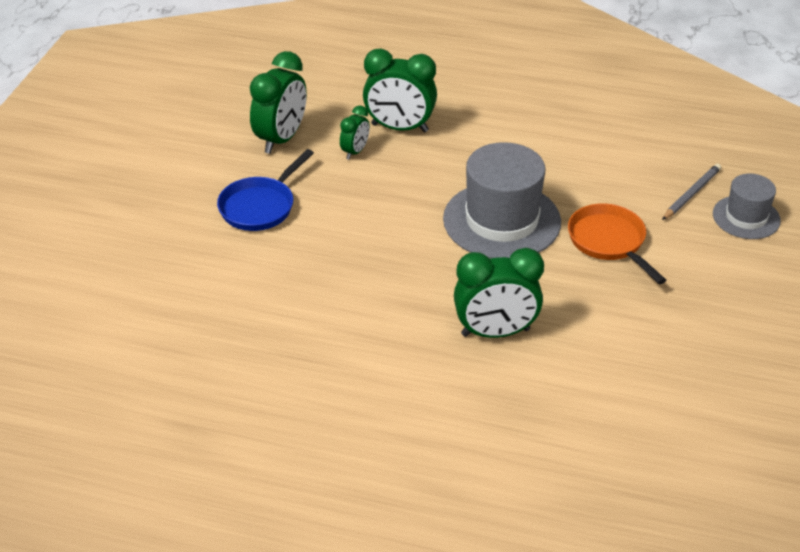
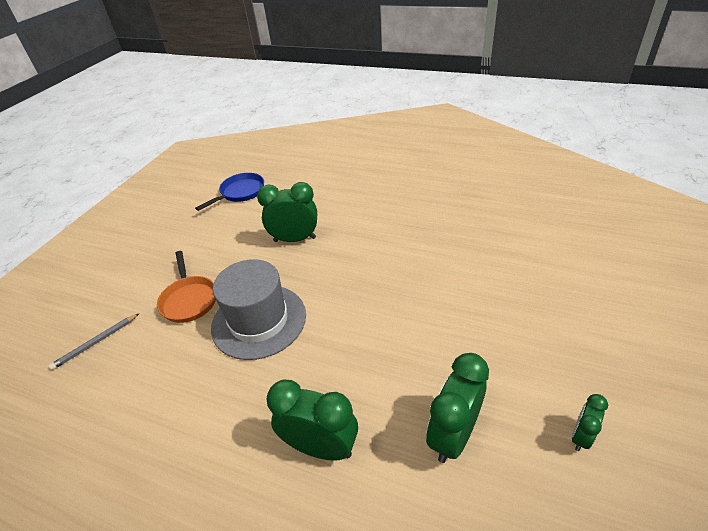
camera: 170 degrees left, 0 degrees up
(260, 206) = (460, 341): blue pan -> blue pan (240, 193)
(355, 152) = (372, 409): green clock -> green clock (581, 436)
(746, 217) = (76, 318): grey hat -> none

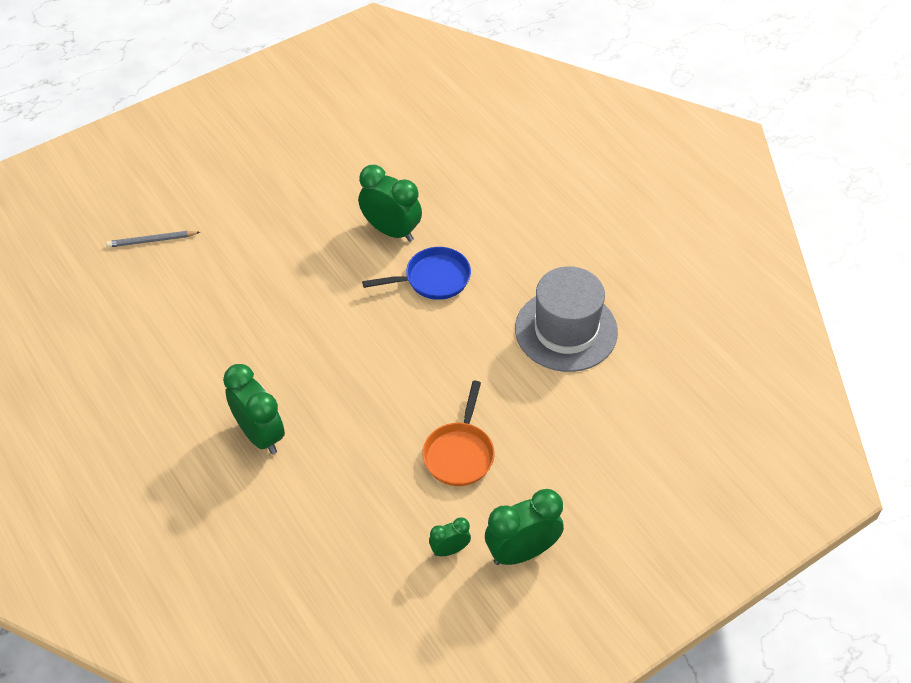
camera: 30 degrees right, 10 degrees up
(189, 300) = (250, 243): orange pan -> orange pan (459, 453)
(240, 193) = (385, 133): blue pan -> blue pan (433, 279)
(259, 321) = (293, 301): grey hat -> grey hat (566, 330)
(453, 435) = (359, 488): green clock -> green clock (522, 552)

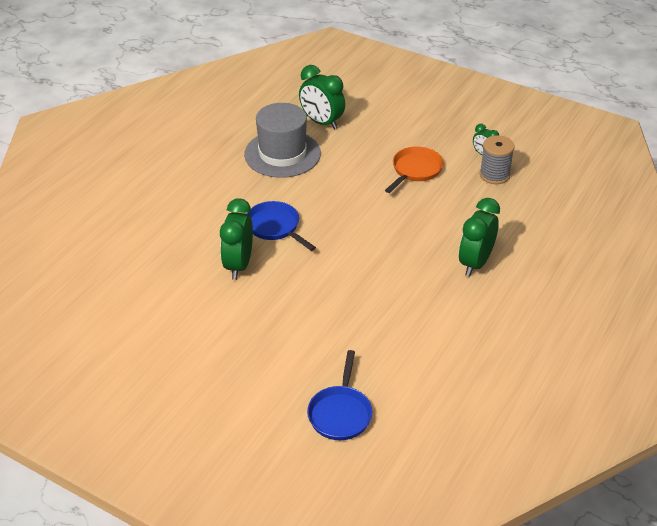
camera: 115 degrees left, 10 degrees down
(152, 240) = (340, 413): grey pencil -> blue pan
(400, 539) = (494, 175): none -> grey spool
(459, 453) = (415, 170): orange pan -> orange pan turned 45 degrees counterclockwise
(522, 552) = (461, 129): green clock -> green clock (321, 122)

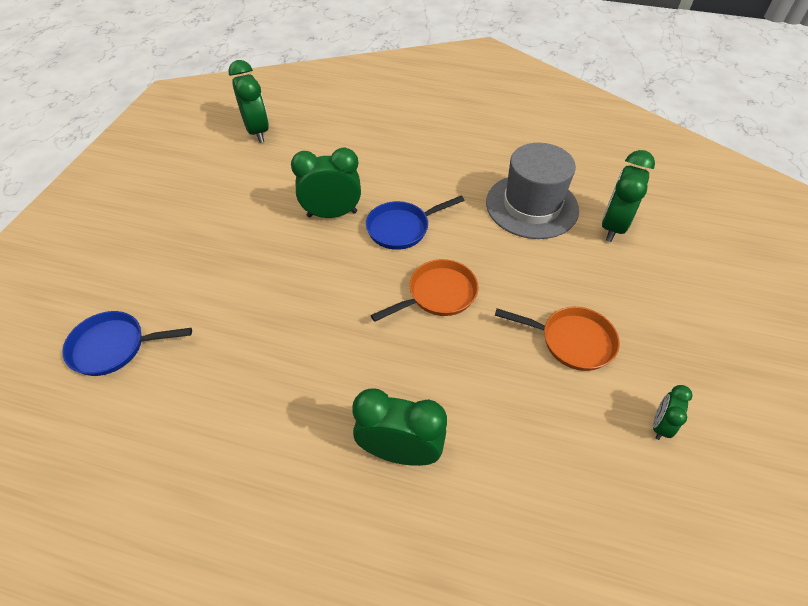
camera: 75 degrees right, 10 degrees up
(84, 303) = (257, 131): none -> green clock
(275, 227) = (401, 228): blue pan -> blue pan turned 150 degrees counterclockwise
(353, 221) = (438, 294): none -> orange pan
(494, 175) = (617, 448): grey spool -> none

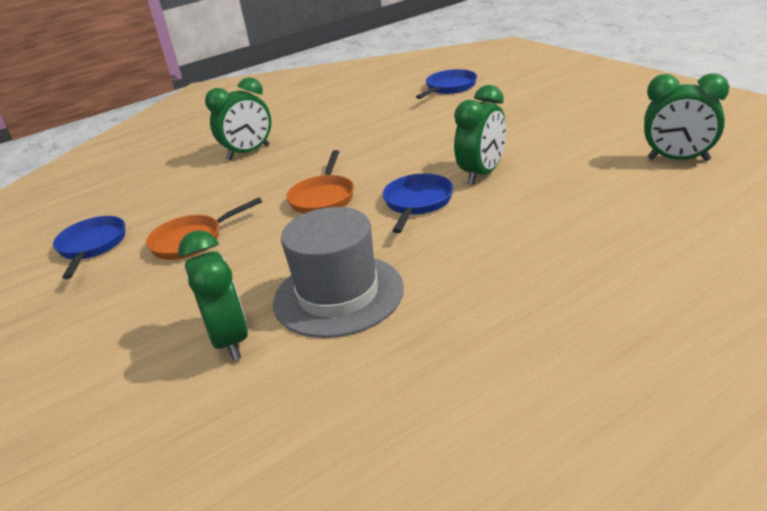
camera: 135 degrees right, 20 degrees down
(660, 425) = (92, 246): green clock -> blue pan

